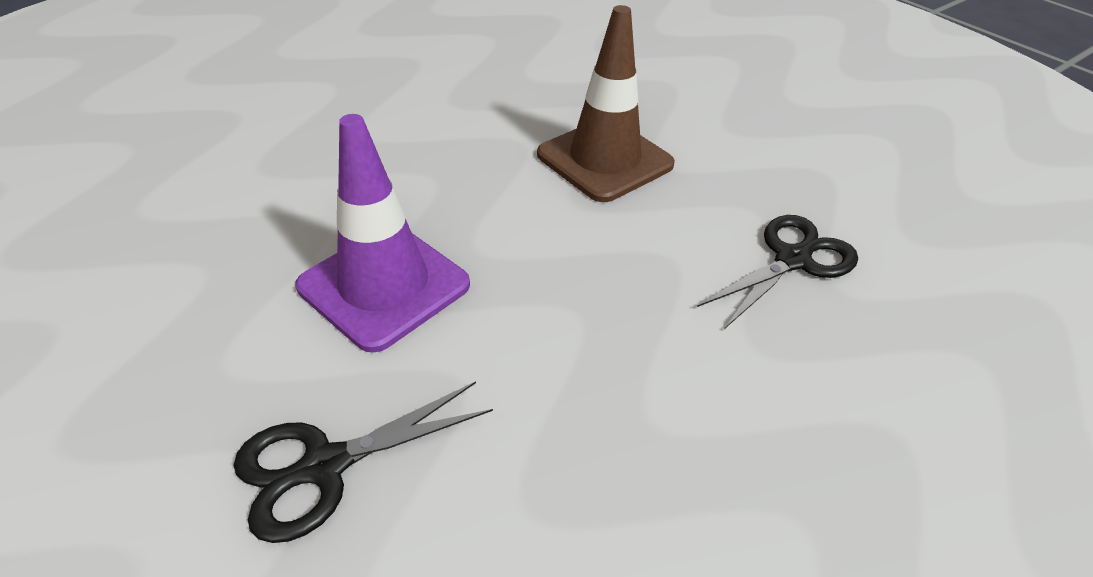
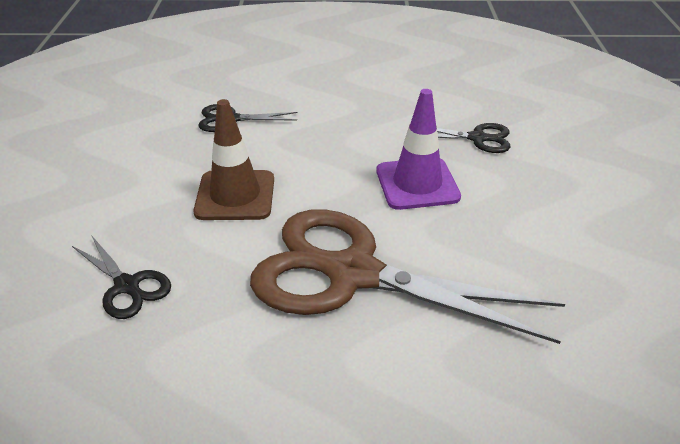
camera: 140 degrees left, 5 degrees down
(382, 141) = (351, 273): none -> brown scissors
(574, 60) = (127, 286): none -> black scissors

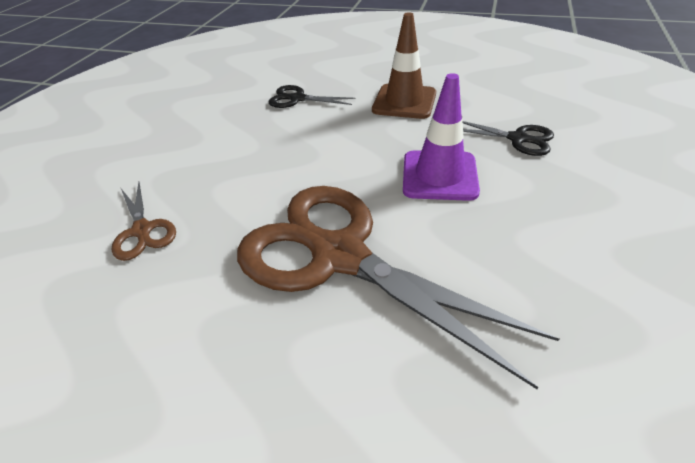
camera: 20 degrees right, 5 degrees up
(127, 286) = (143, 230): black scissors -> brown scissors
(235, 195) = (269, 164): brown traffic cone -> brown traffic cone (404, 102)

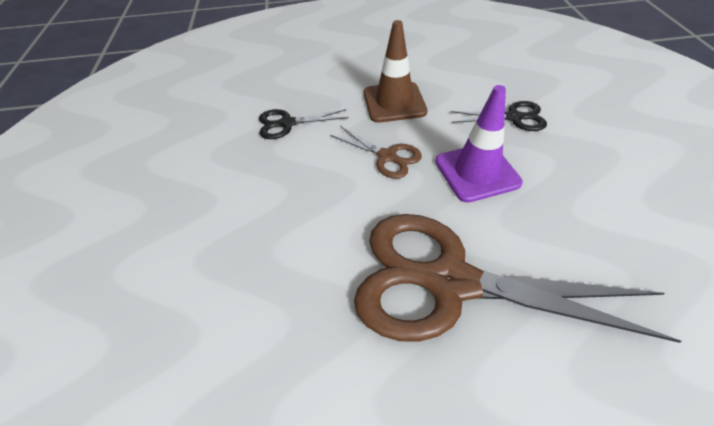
camera: 25 degrees left, 5 degrees up
(143, 230) = (232, 329): brown scissors -> brown scissors (387, 156)

